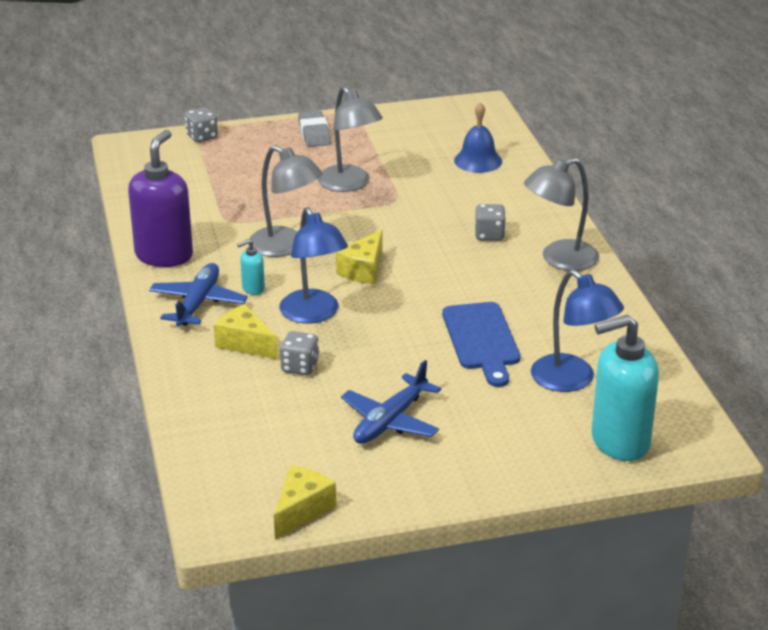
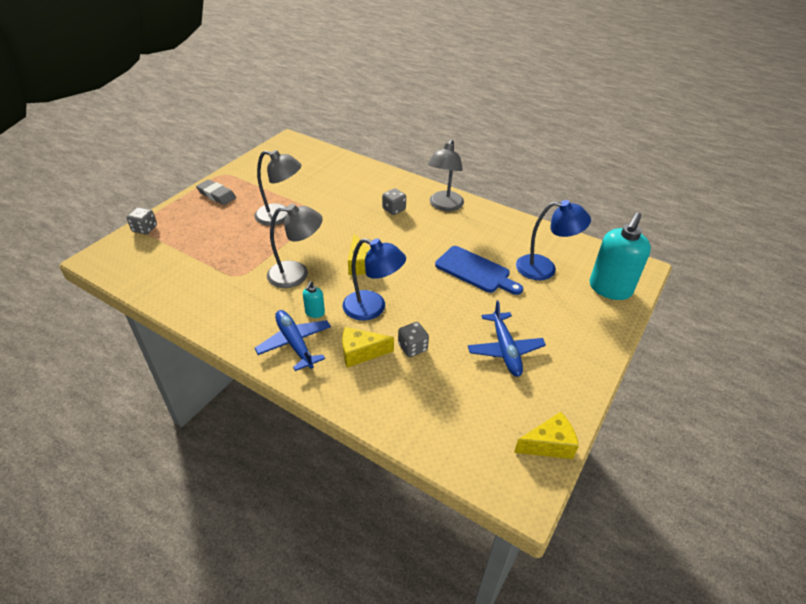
camera: 45 degrees left, 10 degrees up
(164, 255) = (227, 323): purple soap dispenser -> none
(302, 510) = (548, 445): yellow cheese -> yellow cheese turned 90 degrees clockwise
(478, 161) = (330, 171): blue bell -> none

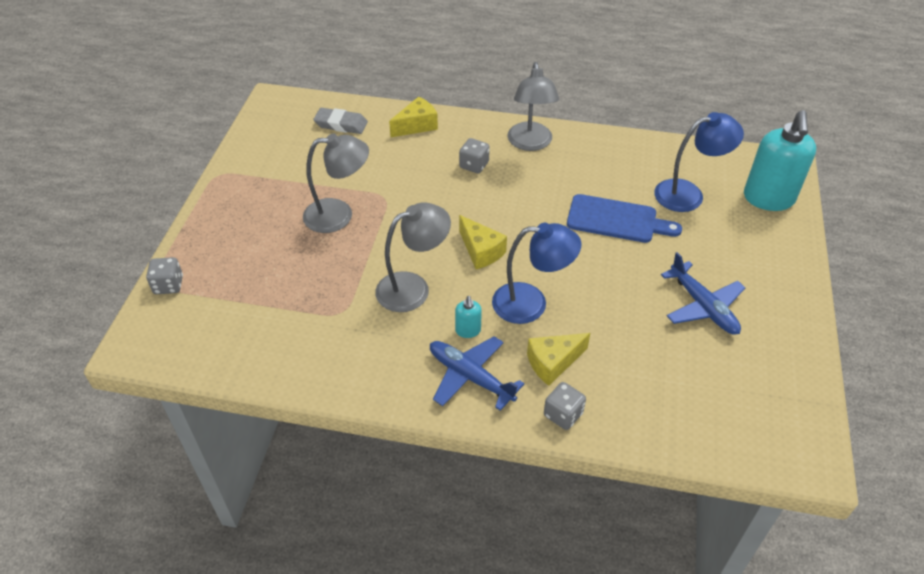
camera: 20 degrees left, 5 degrees up
(216, 195) = (232, 208): grey eraser -> grey eraser (341, 124)
(412, 347) = (605, 337): grey dice -> grey dice (563, 414)
(548, 445) = (805, 398): yellow cheese -> yellow cheese (417, 126)

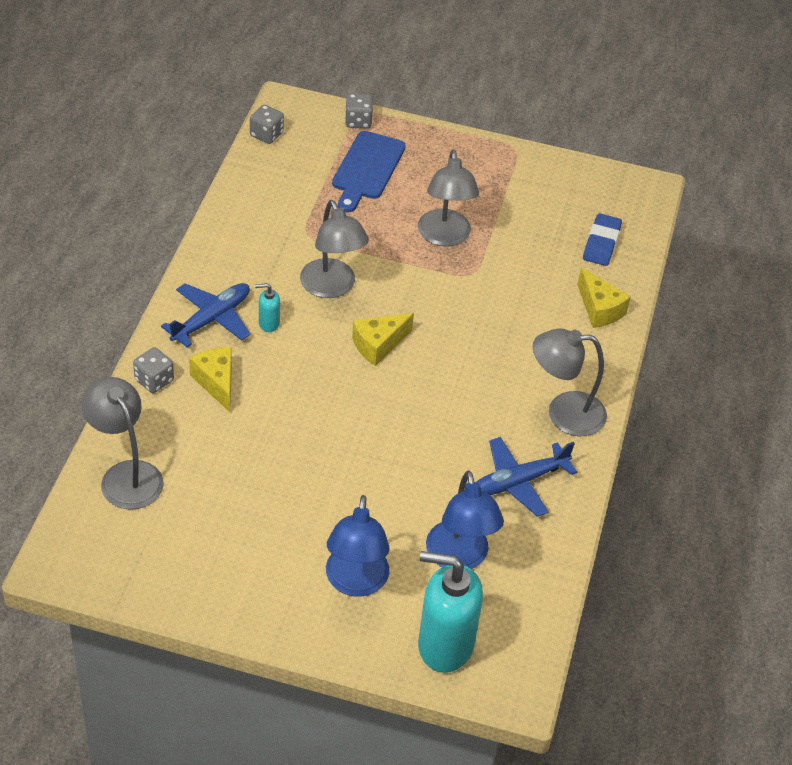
camera: 90 degrees right, 0 degrees up
(341, 124) = (601, 243): grey eraser -> blue eraser
(474, 165) = (523, 354): grey dice -> grey dice (266, 134)
(531, 303) = (297, 377): blue lamp -> blue lamp (355, 582)
(617, 220) = (417, 474): blue cutting board -> blue cutting board (367, 169)
(688, 420) = (126, 475): none -> grey lamp
(703, 306) = (270, 525): blue plane -> blue plane (519, 482)

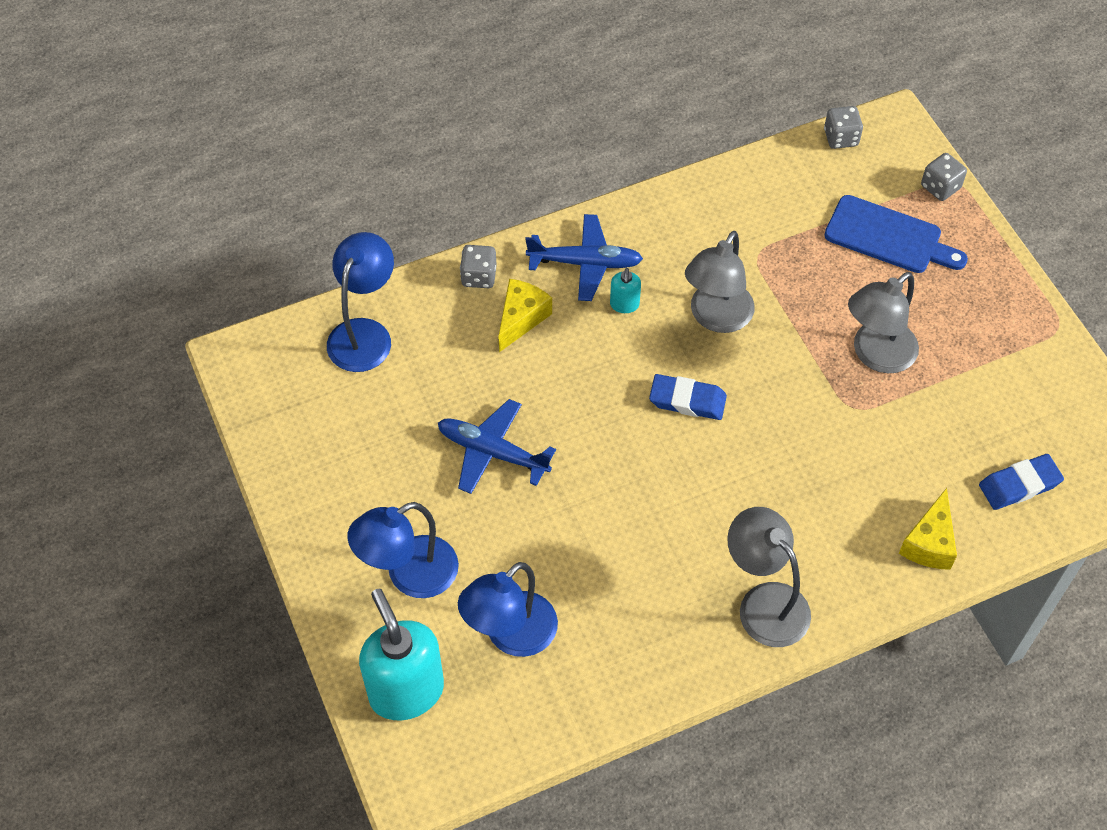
camera: 55 degrees right, 10 degrees up
(126, 475) = (364, 333): grey lamp -> blue lamp
(268, 323) = (624, 305): turquoise soap dispenser -> turquoise soap dispenser turned 135 degrees counterclockwise
(367, 169) = (888, 237): blue cutting board -> blue cutting board turned 135 degrees counterclockwise
(378, 345) = (687, 400): yellow cheese -> blue eraser
(519, 482) = (643, 622): blue plane -> blue plane (493, 452)

